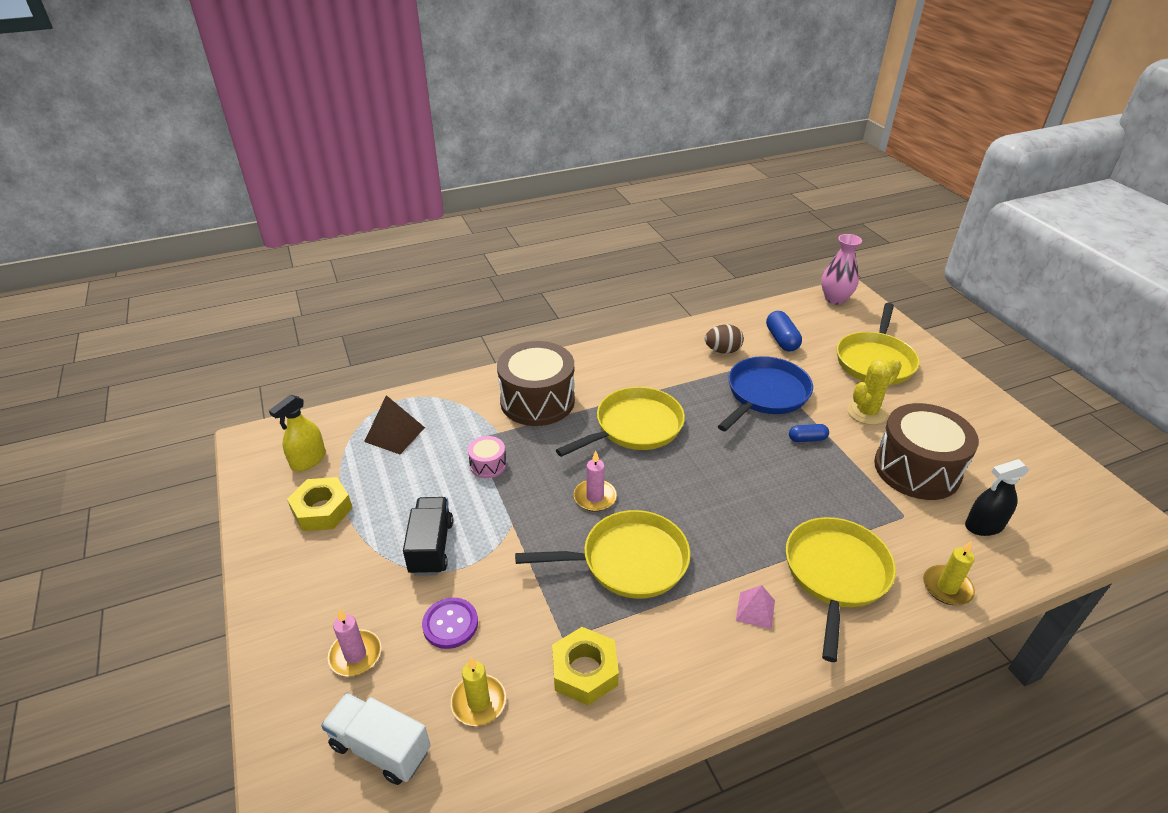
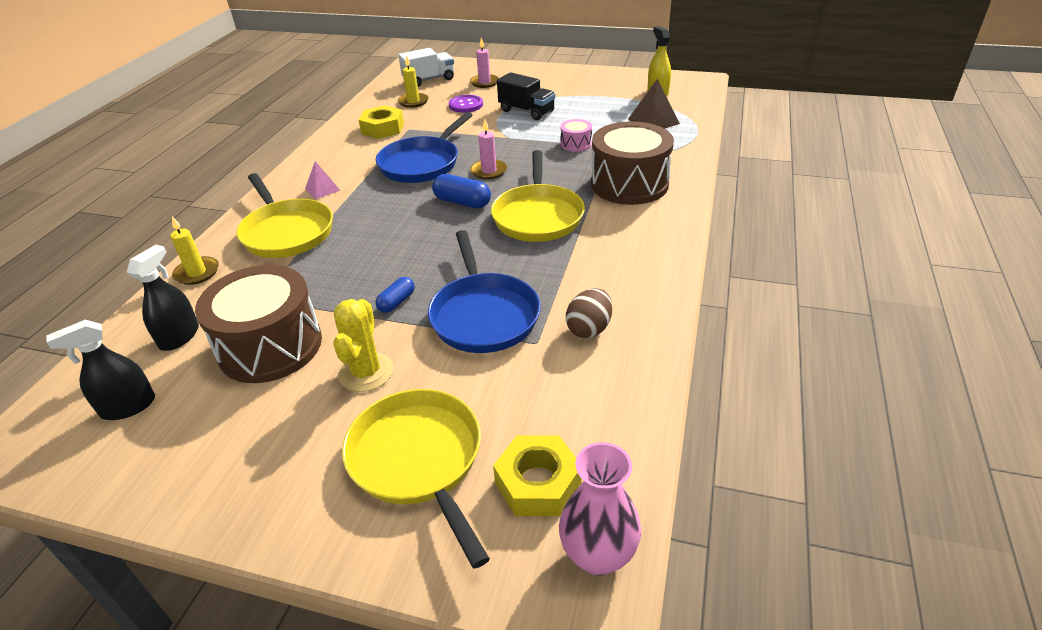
camera: 130 degrees right, 0 degrees up
(322, 510) = (602, 89): yellow nut -> yellow nut (538, 483)
(628, 561) = (422, 163): yellow pan -> blue pan
(781, 340) = (557, 396): blue capsule -> blue capsule (462, 202)
(1035, 493) = (128, 406): none -> black spray bottle

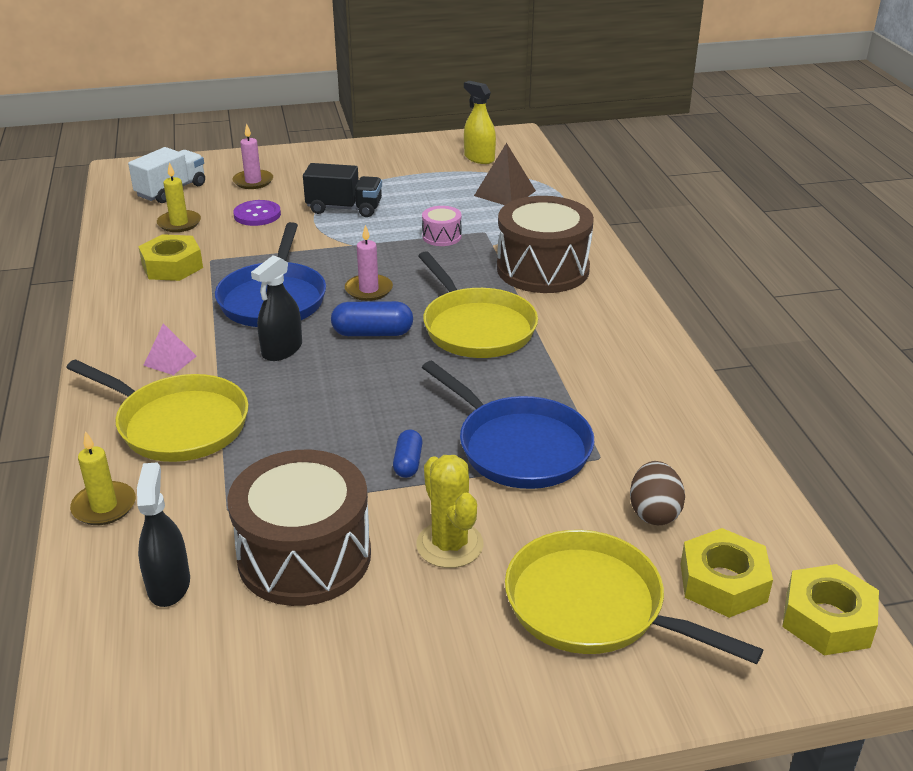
camera: 30 degrees left, 5 degrees down
(128, 406) = (192, 681): black spray bottle -> black spray bottle (282, 350)
(589, 329) = (639, 428): brown egg -> brown egg (654, 513)
(598, 555) = (827, 619): pink vase -> yellow nut

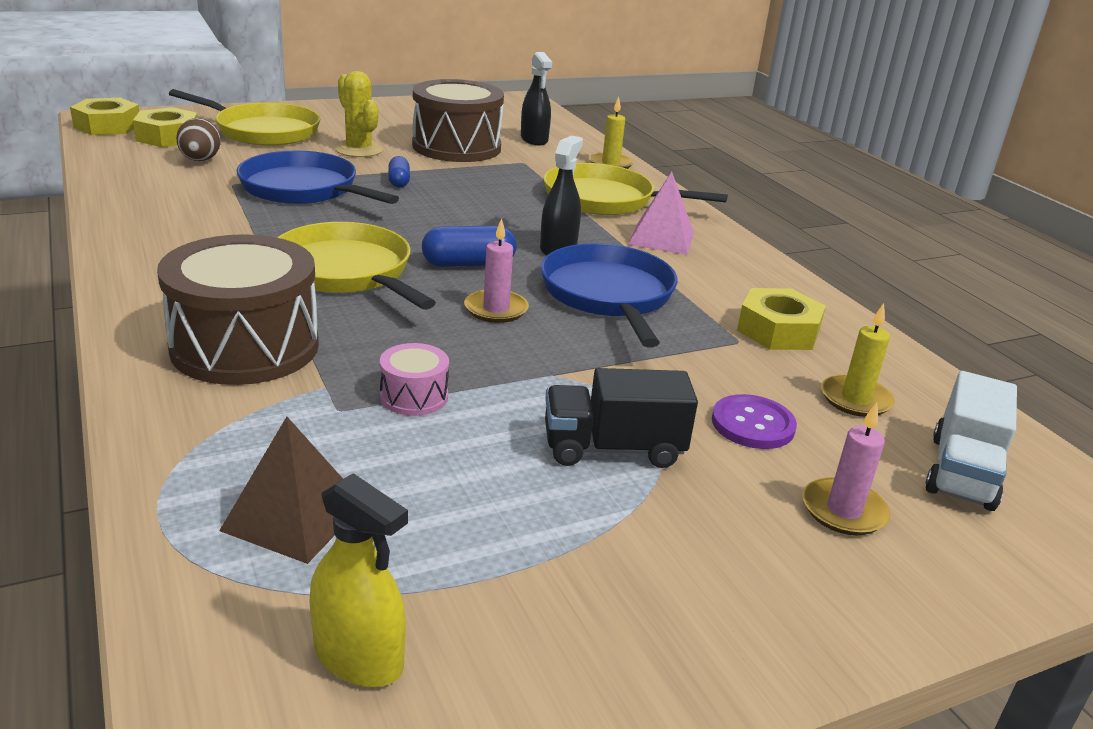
camera: 165 degrees right, 5 degrees down
(170, 360) = (661, 238): pink pyramid -> pink pyramid, size x1.55

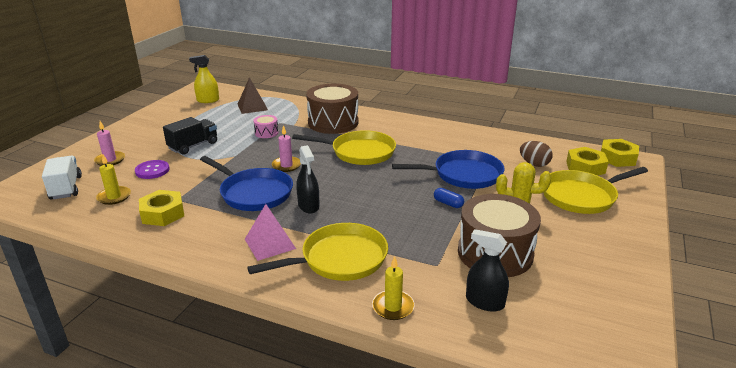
camera: 140 degrees right, 0 degrees up
(468, 264) = (328, 177): blue capsule -> none

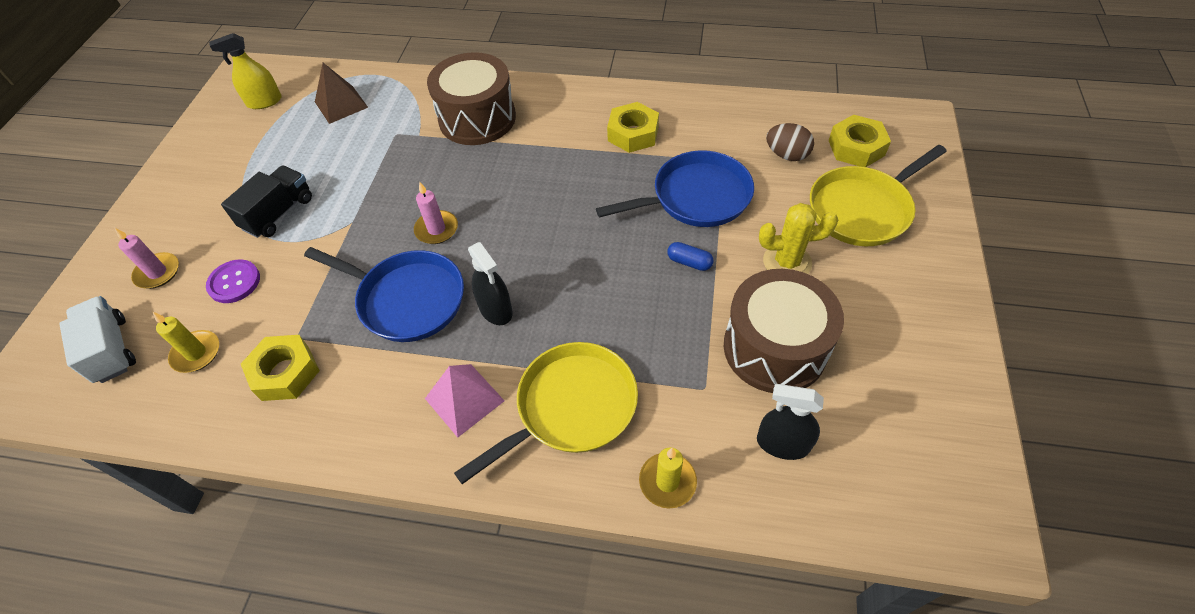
camera: 10 degrees left, 25 degrees up
(266, 133) = (383, 161): pink drum -> none
(359, 152) = (535, 178): yellow pan -> none
(617, 158) = (894, 119): yellow nut -> yellow nut (633, 134)

